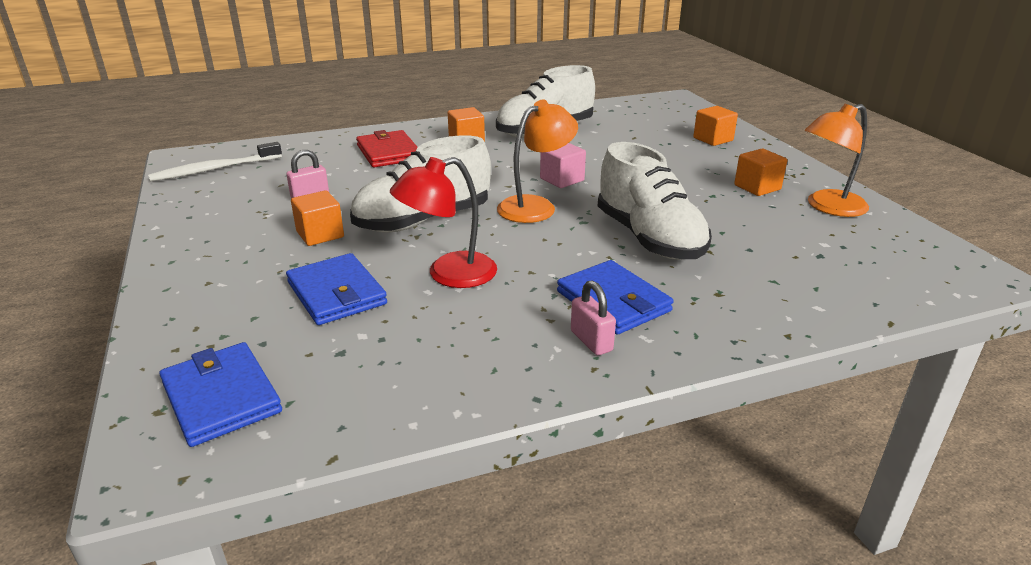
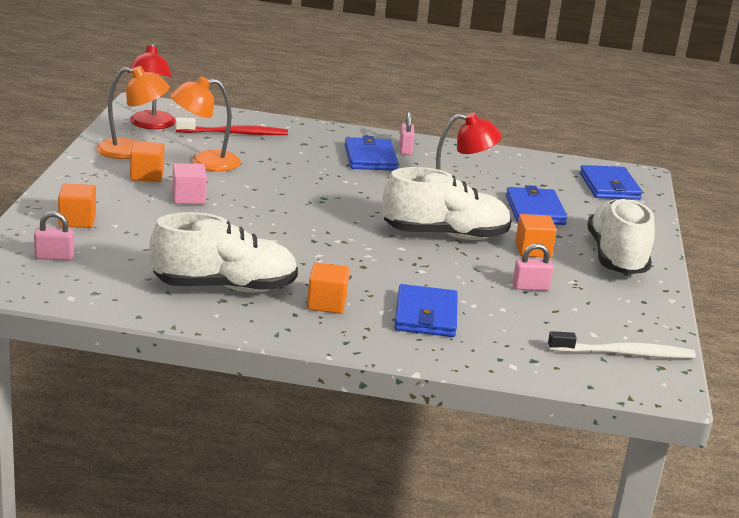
camera: 155 degrees left, 5 degrees down
(388, 152) = (426, 315): red wallet -> blue wallet
(535, 206) = (344, 218): orange lamp -> orange lamp (205, 162)
(562, 179) = (291, 231): pink cube -> pink cube (188, 198)
(649, 238) = (295, 175): white shoe -> white shoe (616, 257)
(672, 118) = (54, 257): none -> pink padlock
(809, 273) = (234, 133): none -> red toothbrush
(897, 247) = (151, 125): none -> red lamp

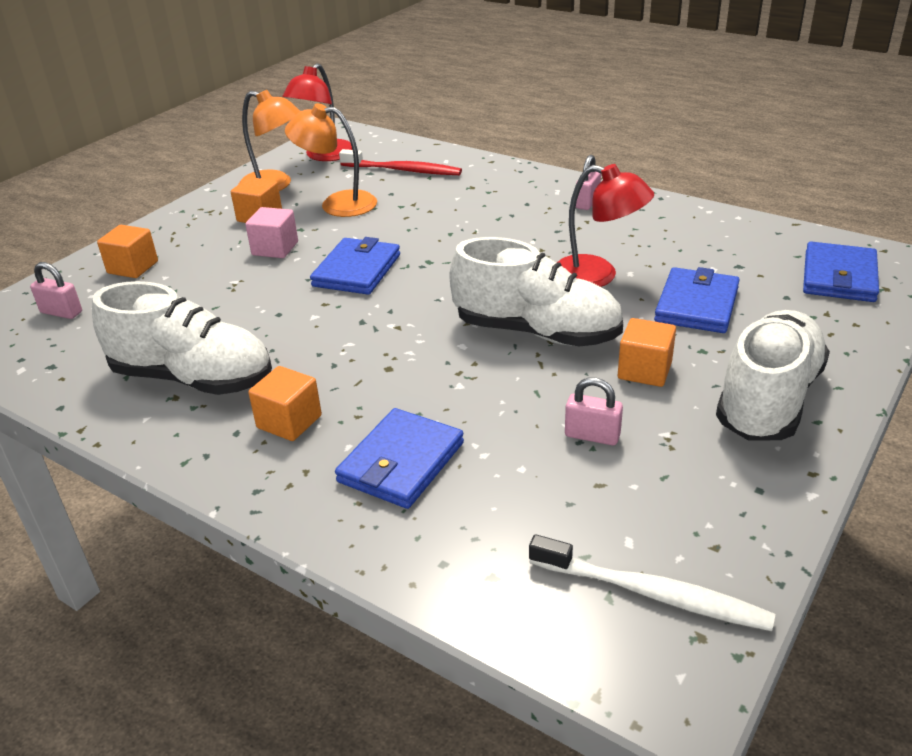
camera: 30 degrees right, 10 degrees up
(370, 158) = (533, 211): blue wallet -> blue wallet (357, 270)

